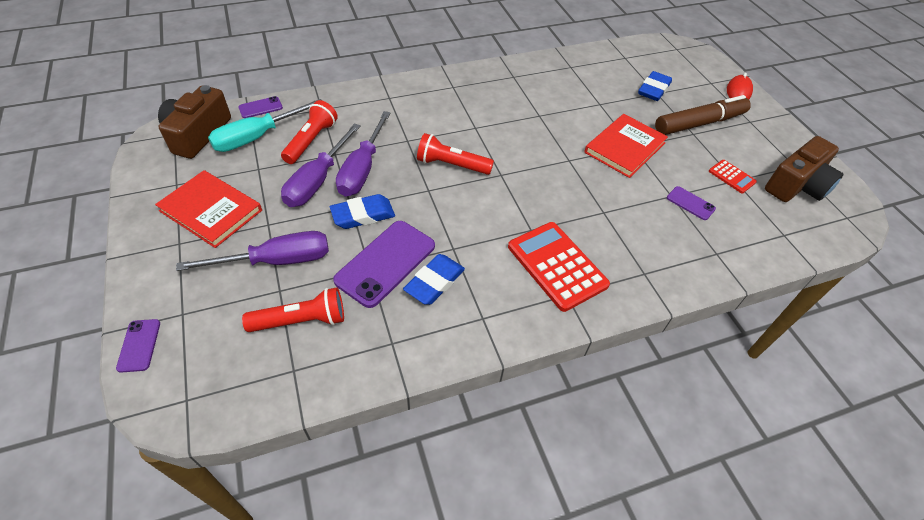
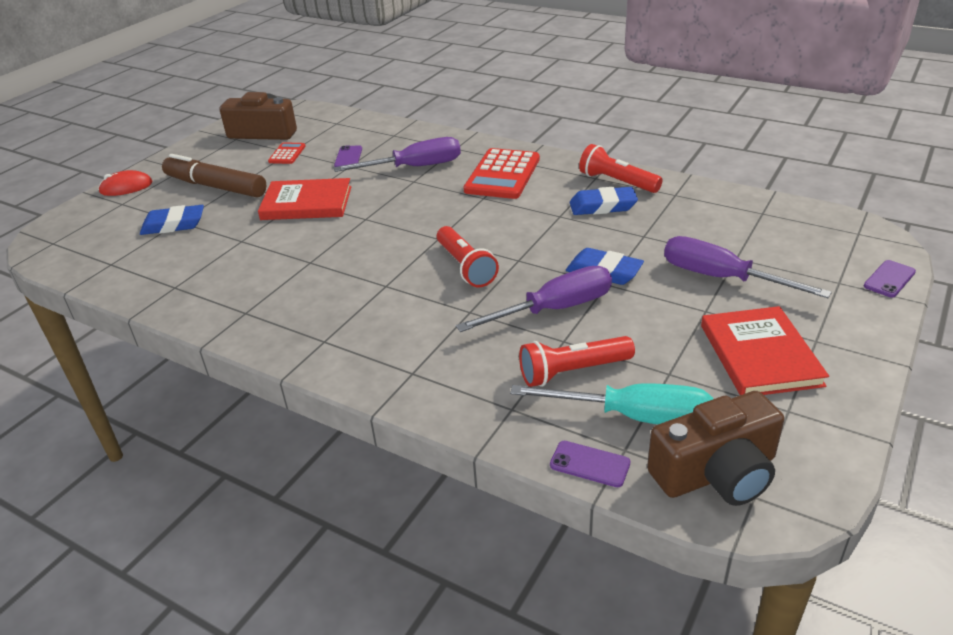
camera: 125 degrees left, 15 degrees down
(301, 321) = (733, 233): red flashlight -> red flashlight (617, 182)
(318, 180) = (613, 323): purple screwdriver -> purple screwdriver (415, 167)
(385, 263) = (626, 233): purple phone -> none

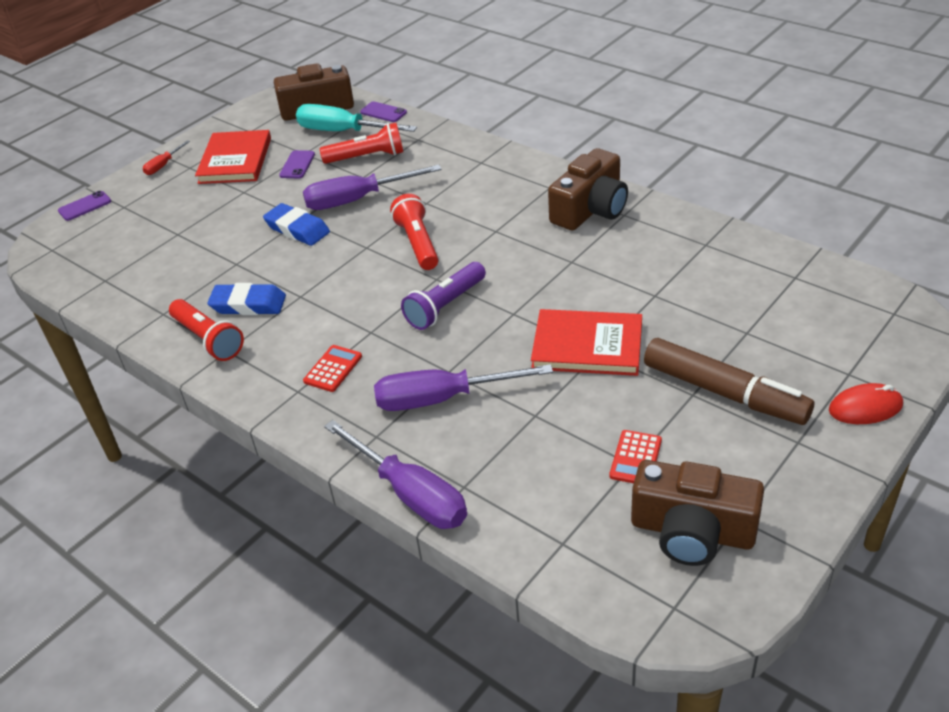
camera: 170 degrees left, 5 degrees up
(173, 225) = (750, 327): blue eraser -> none
(280, 316) = (590, 209): none -> brown camera
(348, 157) = (537, 435): purple phone -> purple phone (297, 165)
(425, 219) = (445, 306): none -> purple flashlight
(502, 175) = (333, 369): red calculator -> red calculator, size x0.50
(721, 278) = (207, 216): purple screwdriver -> purple screwdriver (410, 494)
(857, 341) = (163, 165): none -> red screwdriver

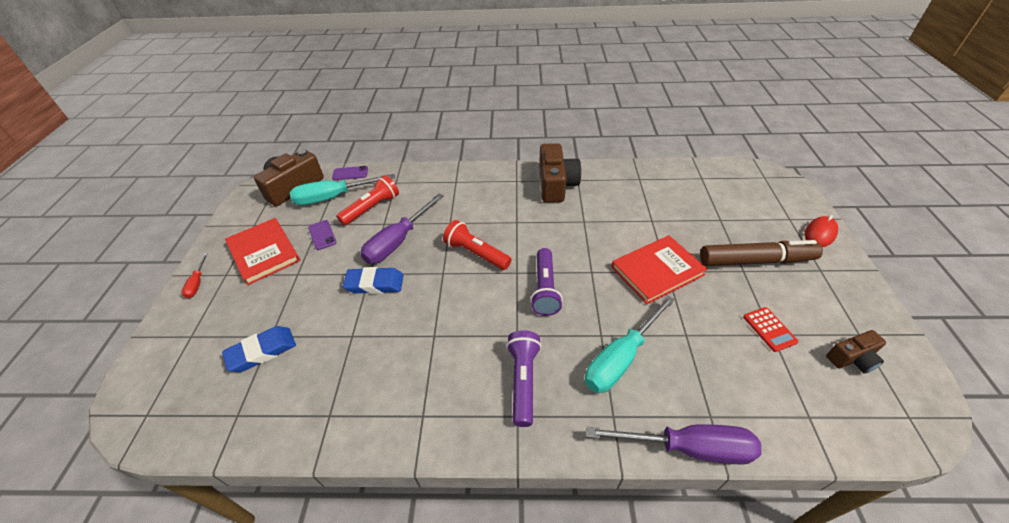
camera: 40 degrees left, 5 degrees up
(85, 206) = (146, 355): purple phone -> none
(208, 339) = (396, 415): red flashlight -> none
(248, 304) = (399, 365): blue eraser -> blue eraser (262, 351)
(333, 369) = (523, 381): red calculator -> purple flashlight
(442, 399) = (621, 358): purple screwdriver -> turquoise screwdriver
(692, 531) = (852, 358): brown camera -> brown camera, size x0.56

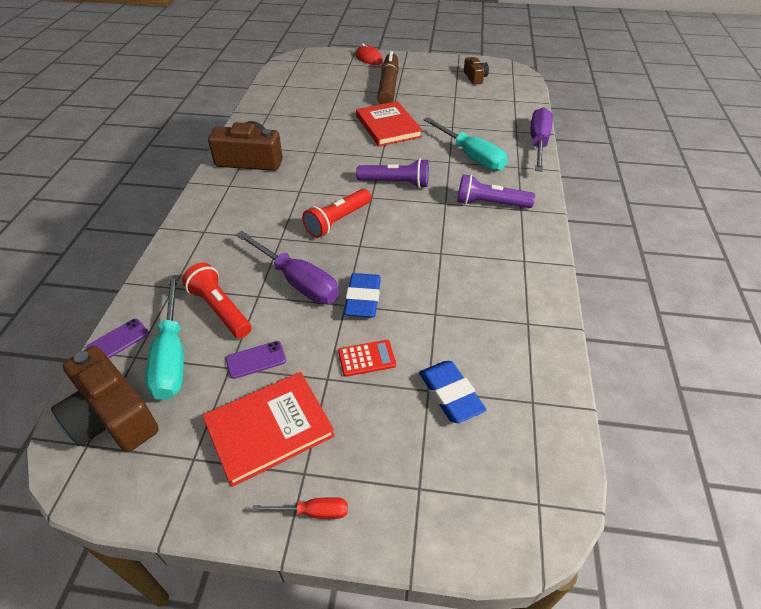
camera: 85 degrees left, 0 degrees up
(350, 173) = (118, 340): purple phone -> purple phone turned 45 degrees clockwise
(769, 329) = (451, 96): red calculator -> red calculator (366, 358)

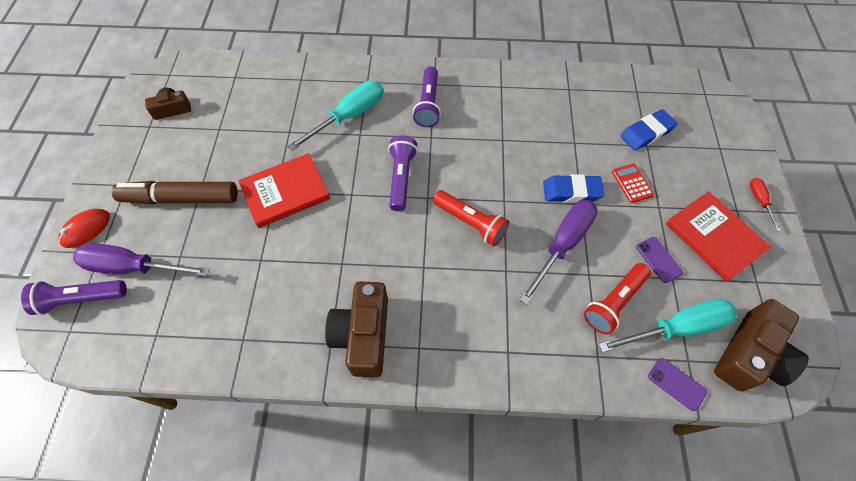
camera: 95 degrees left, 15 degrees up
(317, 62) = (81, 299): none -> purple flashlight
(538, 143) = (324, 64): purple screwdriver -> purple screwdriver (133, 267)

